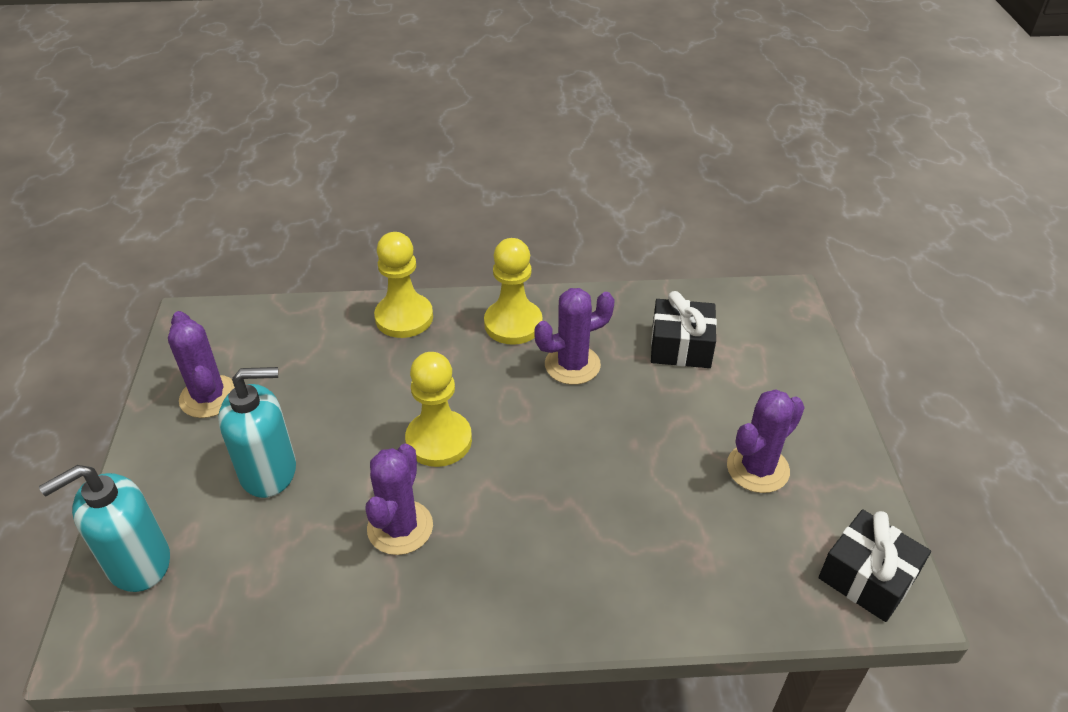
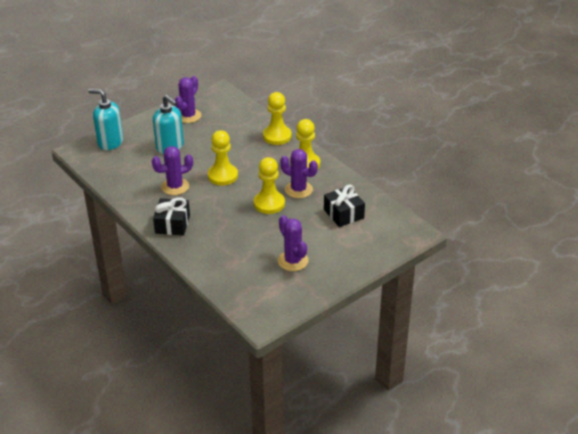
camera: 55 degrees right, 5 degrees down
(576, 419) = (269, 204): none -> yellow pawn
(757, 468) = (293, 261): purple cactus -> purple cactus turned 45 degrees clockwise
(867, 577) = (264, 309): black gift -> black gift (172, 224)

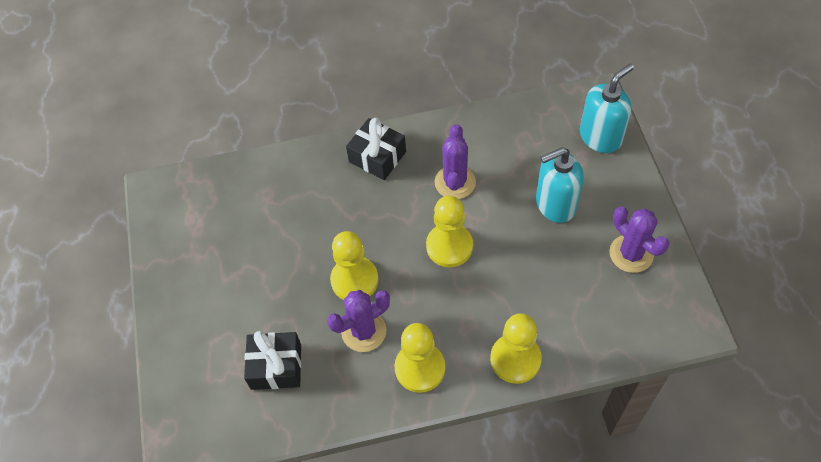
camera: 120 degrees right, 20 degrees up
(293, 261) = (226, 261): purple cactus -> none

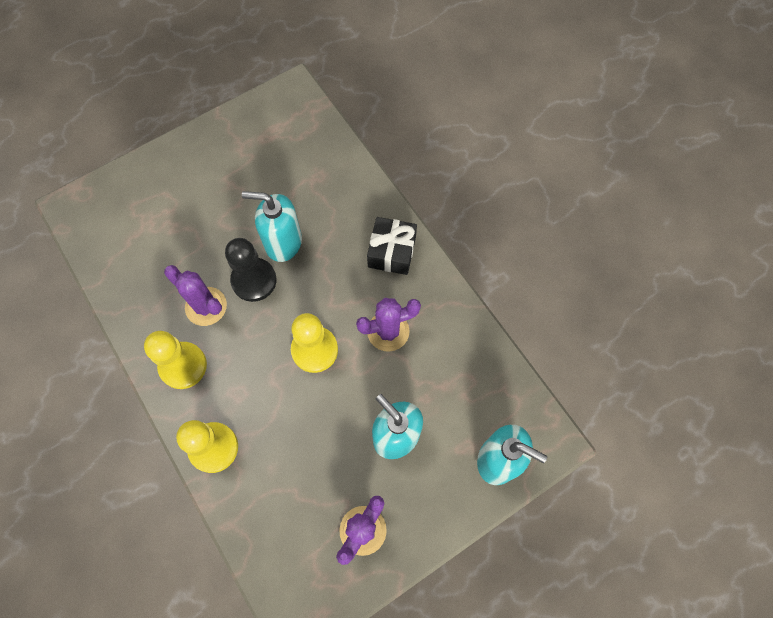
camera: 65 degrees right, 10 degrees up
(276, 366) = (155, 250): black gift -> none
(325, 244) = (283, 242): none -> turquoise soap dispenser
(354, 280) = (254, 280): yellow pawn -> black pawn

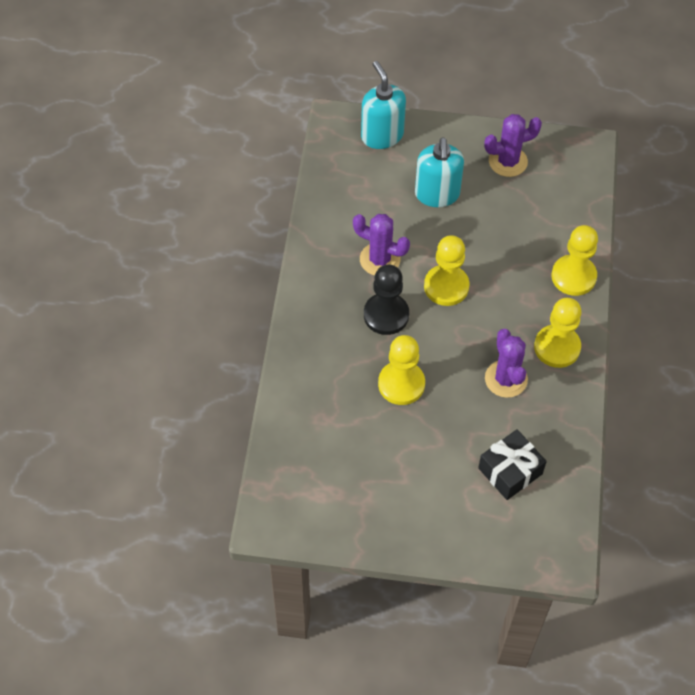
camera: 140 degrees left, 10 degrees down
(254, 280) = (451, 371): black pawn -> black pawn (386, 315)
(283, 242) = (401, 384): turquoise soap dispenser -> yellow pawn
(392, 252) = (321, 312): black gift -> black gift (510, 471)

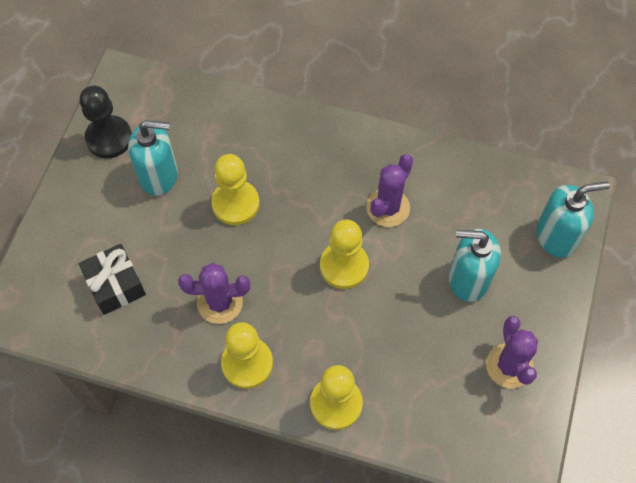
camera: 100 degrees right, 5 degrees up
(383, 458) = (159, 175): none -> turquoise soap dispenser
(386, 315) = (318, 203): black pawn -> black pawn (109, 138)

